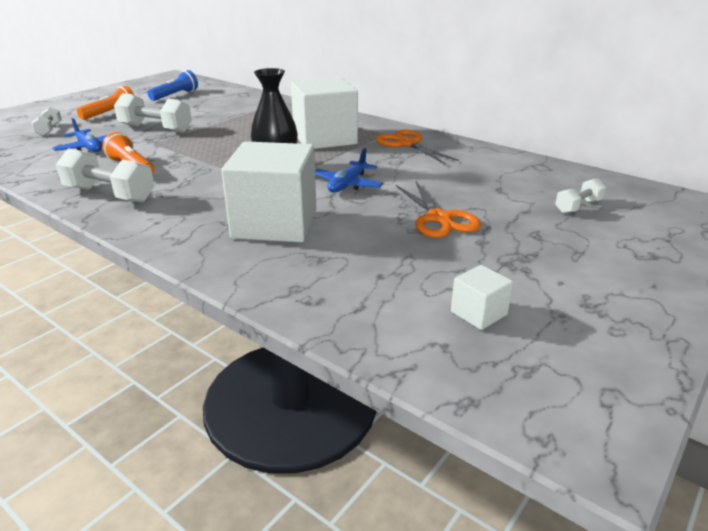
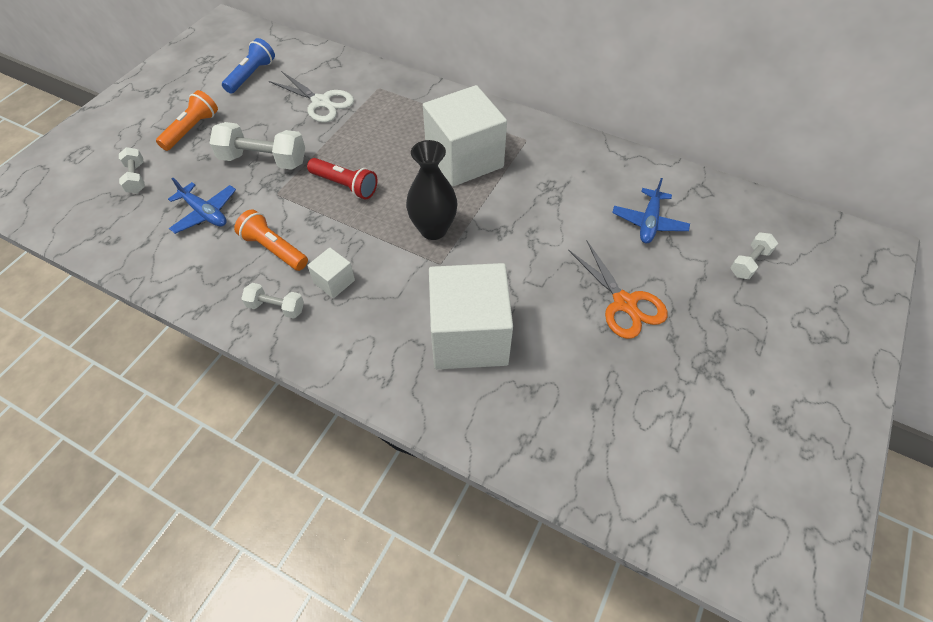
camera: 10 degrees left, 25 degrees up
(109, 194) = (276, 307): white dumbbell -> white dumbbell, size x0.56
(214, 143) = (345, 185): none -> red flashlight
(221, 108) = (321, 102): none -> white scissors
(348, 184) = (518, 252): blue plane -> blue plane (649, 222)
(407, 144) = (556, 160): orange scissors -> none
(478, 313) = (692, 448): white cube -> white cube (334, 281)

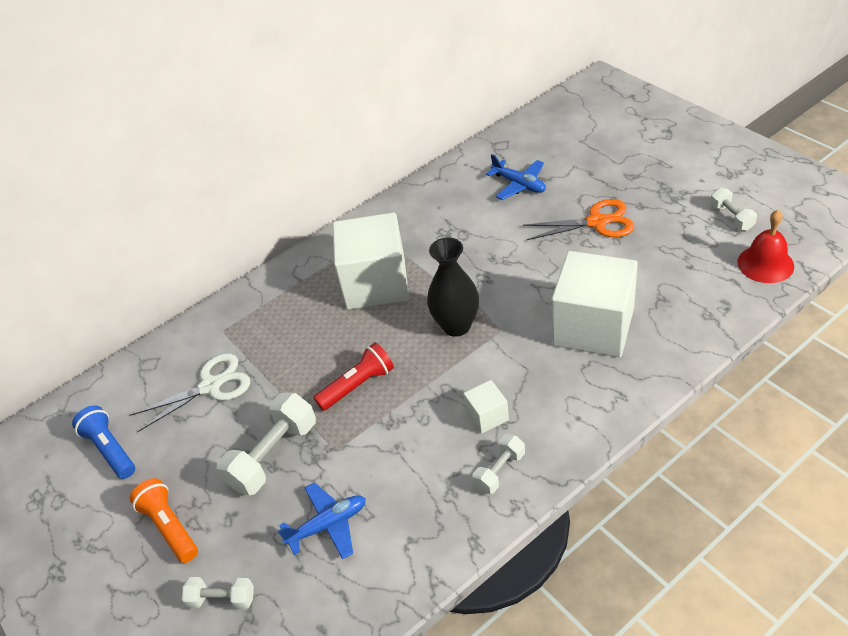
camera: 60 degrees left, 10 degrees down
(274, 249) = (418, 462): orange flashlight -> none
(634, 488) = (765, 264): none -> red bell
(749, 262) = (586, 144): white dumbbell -> white dumbbell (731, 217)

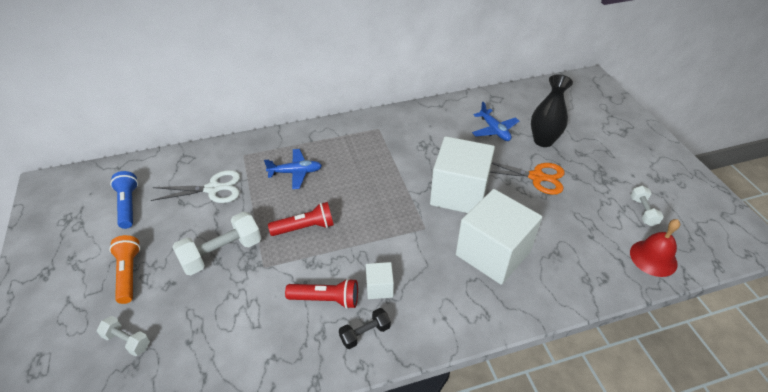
camera: 15 degrees right, 0 degrees up
(328, 525) = (226, 319): blue plane -> blue plane (295, 172)
(376, 283) = (358, 162): white cube -> white cube (459, 193)
(433, 454) = (326, 299): none -> red flashlight
(456, 326) = (395, 212): black vase -> black vase (543, 141)
(499, 471) = (365, 333): white dumbbell -> black dumbbell

